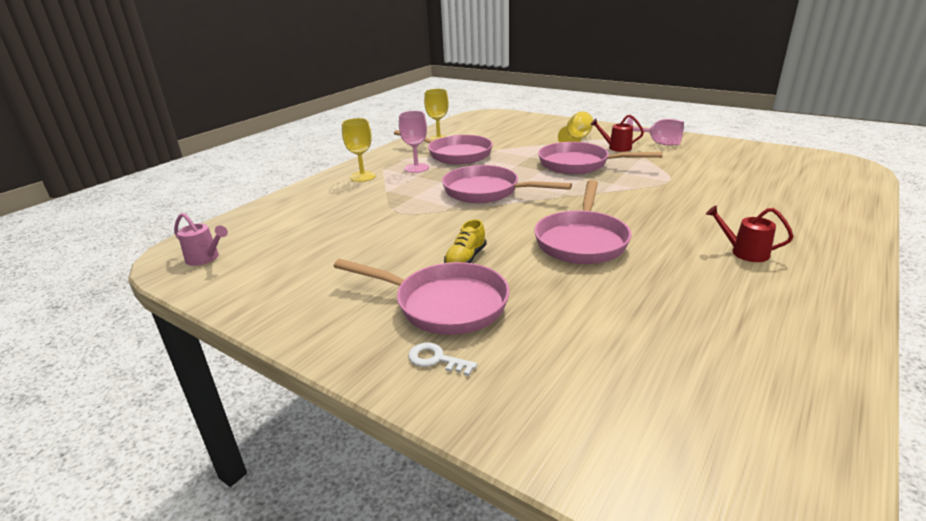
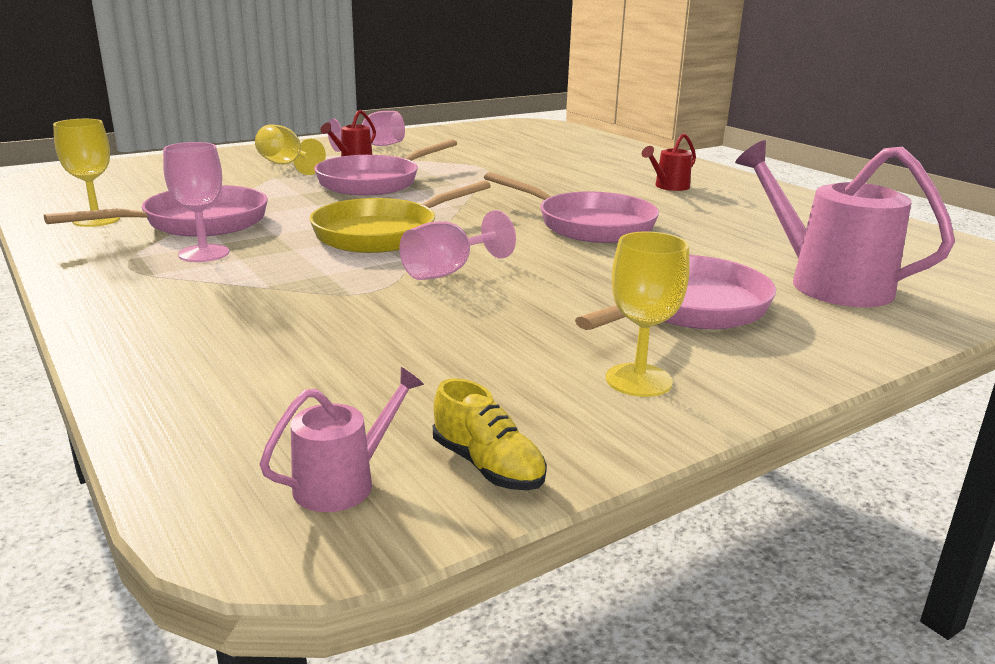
camera: 70 degrees left, 5 degrees down
(362, 177) = (159, 294): yellow goblet -> yellow goblet (638, 380)
(436, 359) = (805, 330): white key -> none
(442, 221) = (448, 272): none -> pink goblet
(465, 259) = (579, 279): yellow shoe -> yellow shoe (488, 466)
(486, 191) = (383, 234): pink pan -> yellow pan
(556, 364) = (828, 283): none -> pink watering can

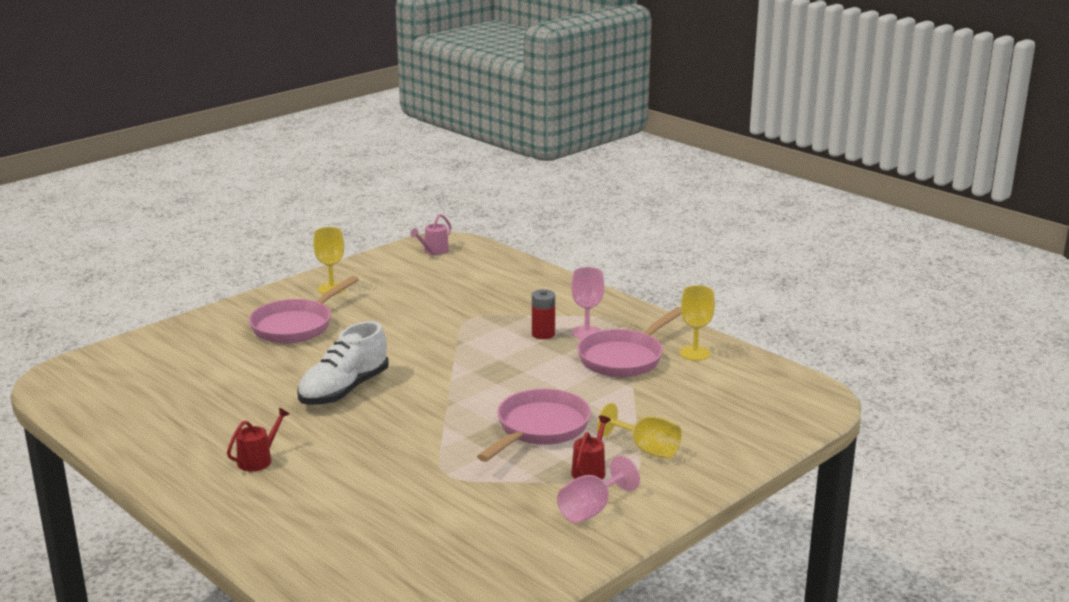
camera: 170 degrees right, 0 degrees up
(272, 258) = (543, 334): none -> red battery
(383, 234) = (490, 363): yellow pan -> none
(448, 272) = (432, 335): pink goblet -> none
(488, 466) = (389, 258): yellow shoe -> none
(588, 225) = (344, 390): pink pan -> white shoe
(828, 283) = (201, 352): pink watering can -> none

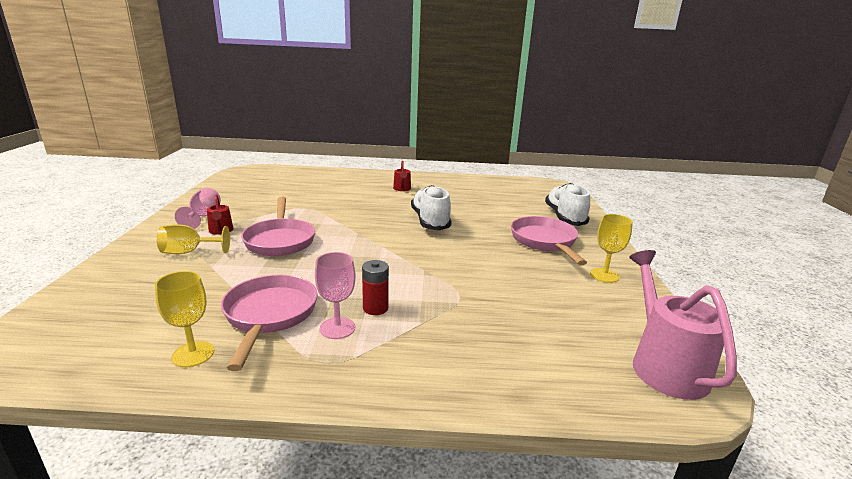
camera: 135 degrees right, 0 degrees up
(200, 338) = (564, 217): none -> white shoe
(434, 251) = (664, 365): pink watering can -> pink watering can, size x2.00

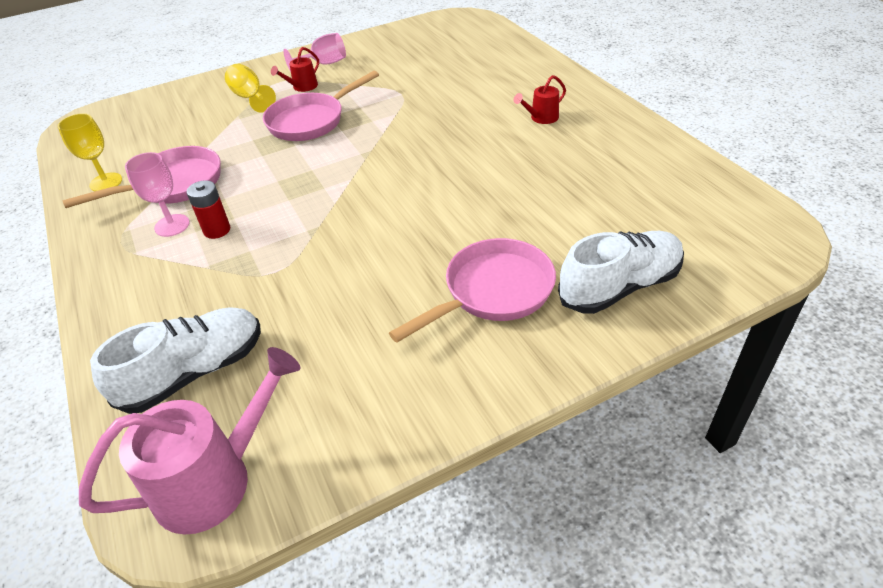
camera: 65 degrees right, 20 degrees up
(430, 221) = (457, 179): white shoe -> white shoe (194, 372)
(604, 275) = (427, 379): yellow goblet -> none

